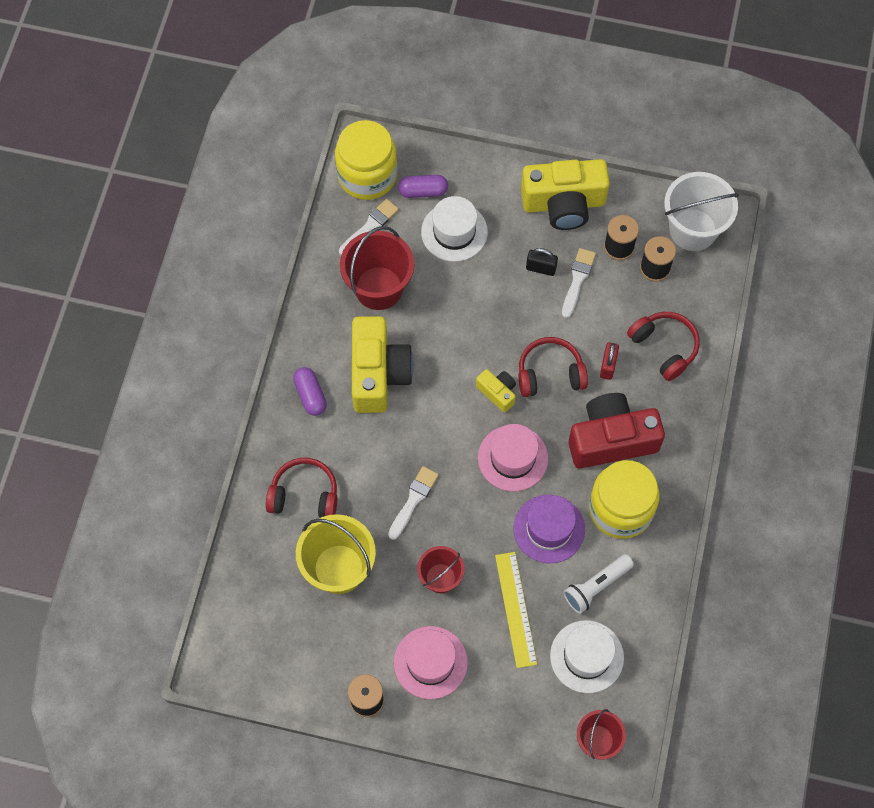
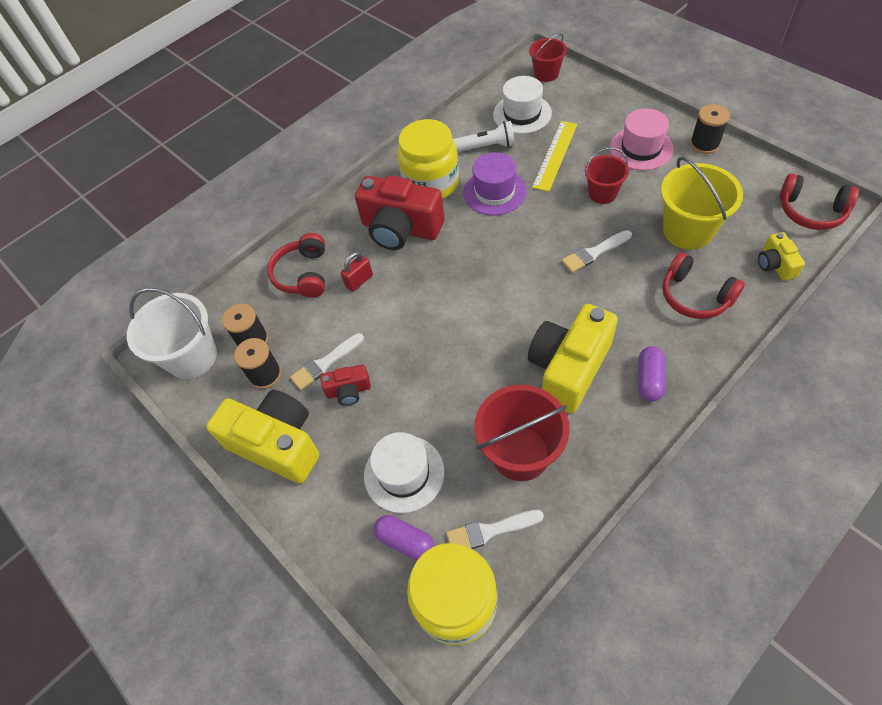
camera: 140 degrees left, 10 degrees down
(497, 392) = (467, 302): yellow camera -> yellow camera (775, 265)
(513, 458) = (489, 248): pink hat -> none
(541, 268) = (349, 391): black padlock -> red camera
(550, 373) = (411, 297): red headphones -> red headphones (811, 211)

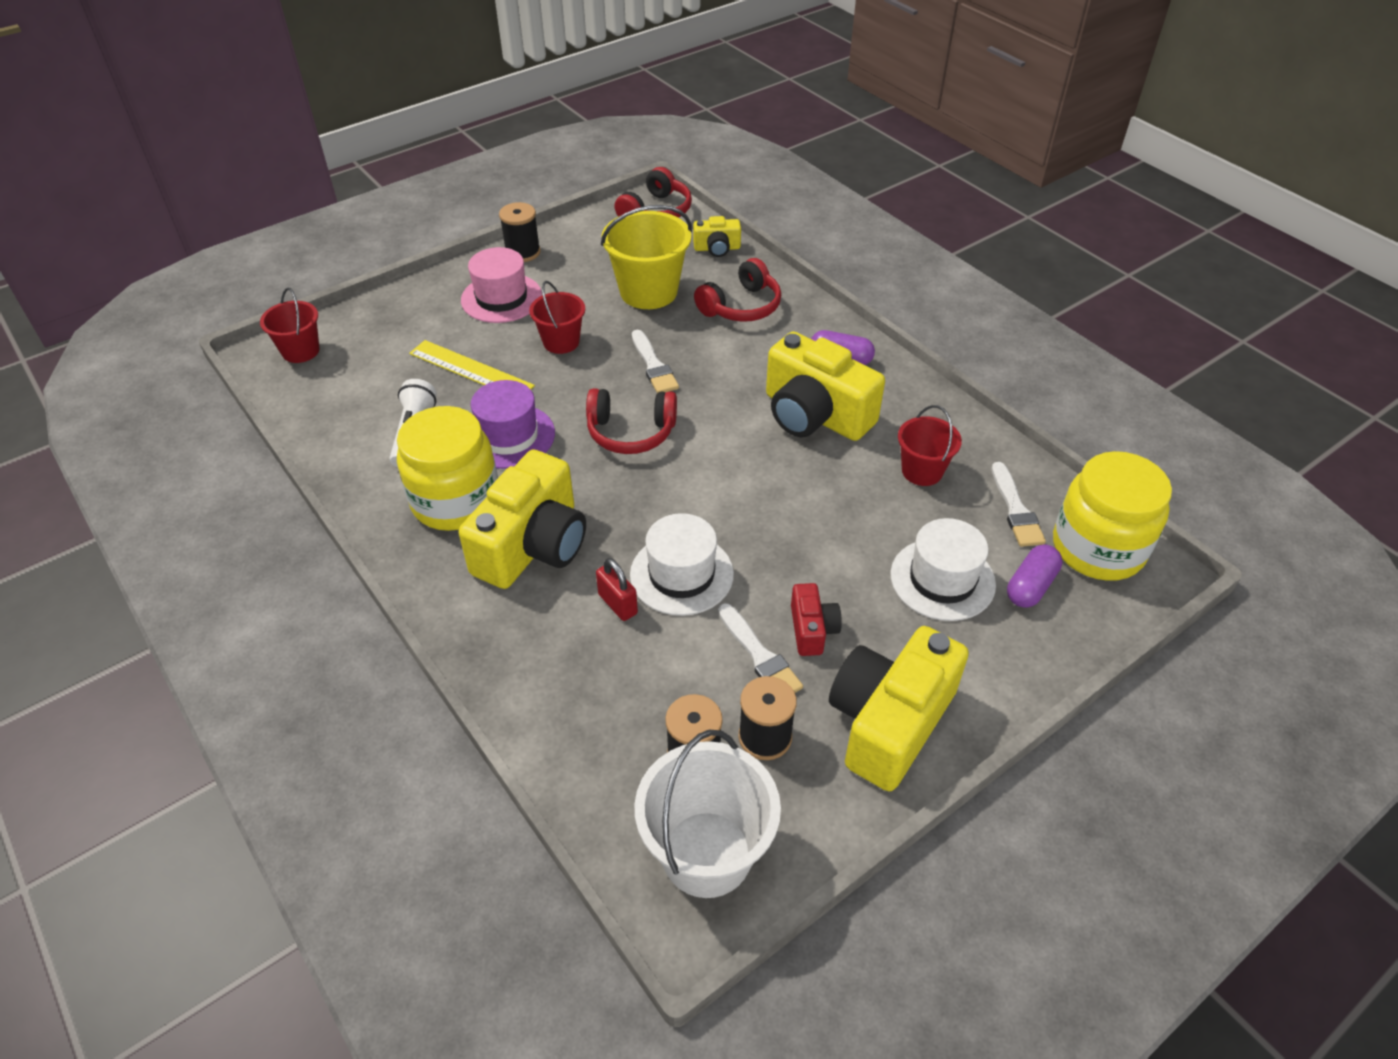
camera: 90 degrees left, 10 degrees down
(303, 274) = (578, 678): red headphones -> red headphones (631, 432)
(401, 228) = (532, 545): red camera -> yellow camera
(520, 453) = (922, 471): red bucket -> red bucket, size x0.60
(522, 114) = (369, 387): white hat -> white hat (681, 574)

